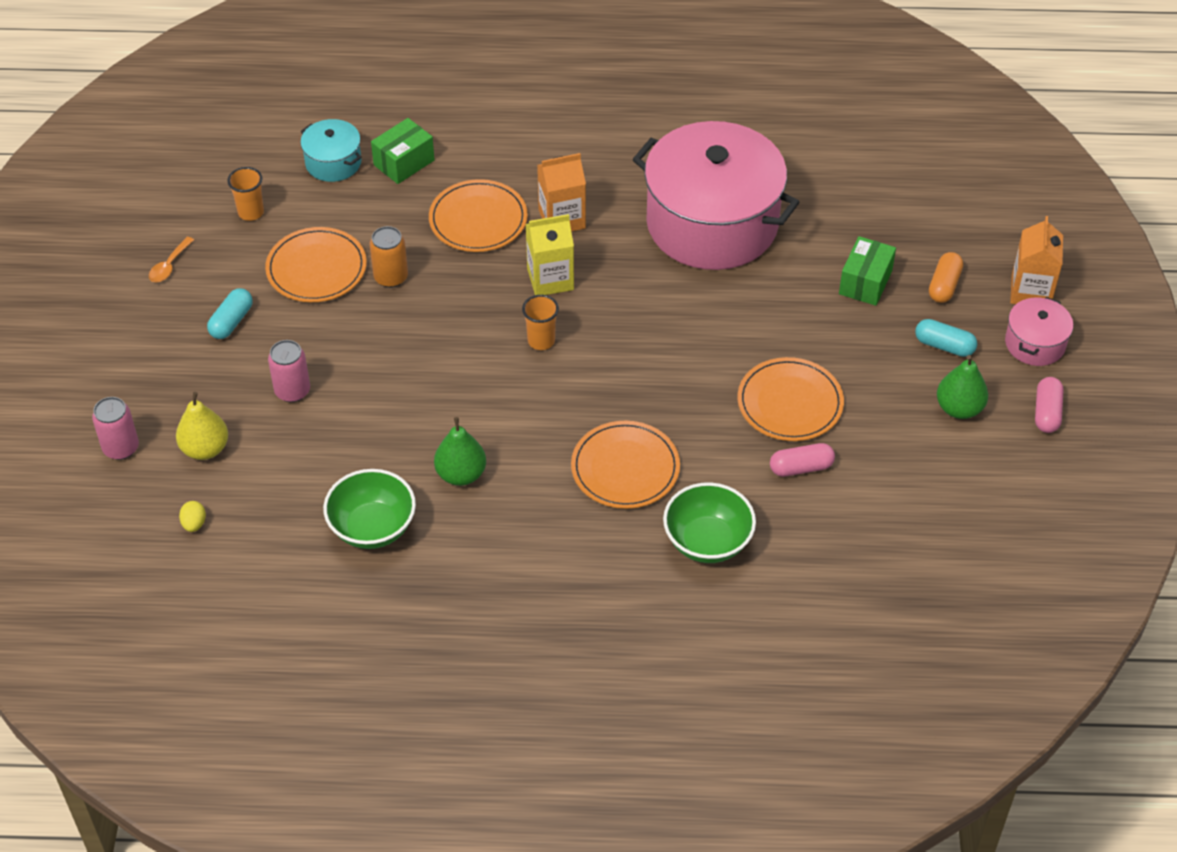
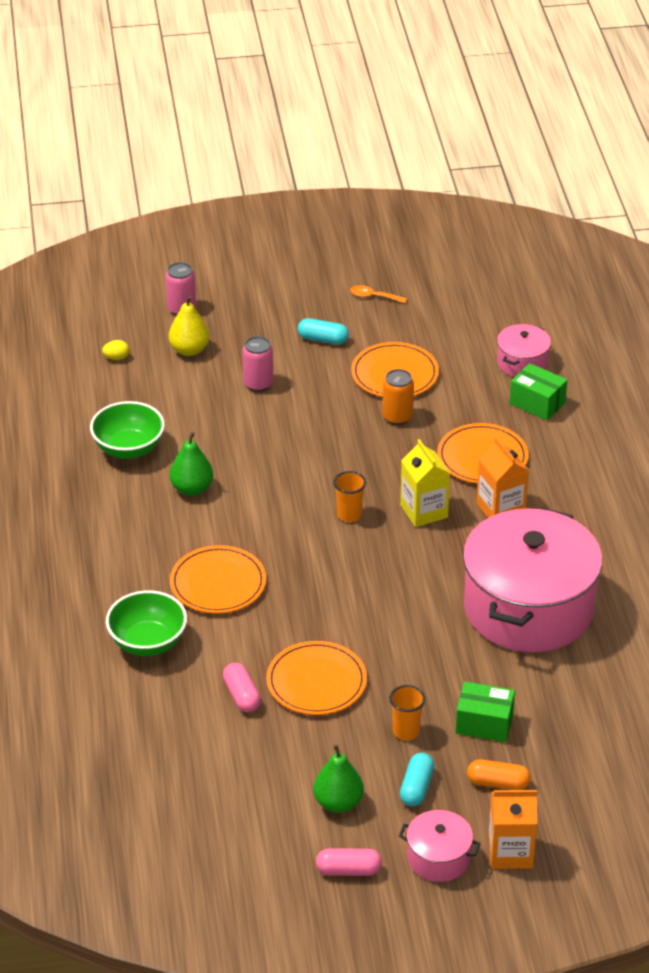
camera: 80 degrees right, 10 degrees down
(251, 212) = (447, 328): orange cup -> orange cup (406, 731)
(333, 162) = (522, 363): turquoise pot -> pink pot

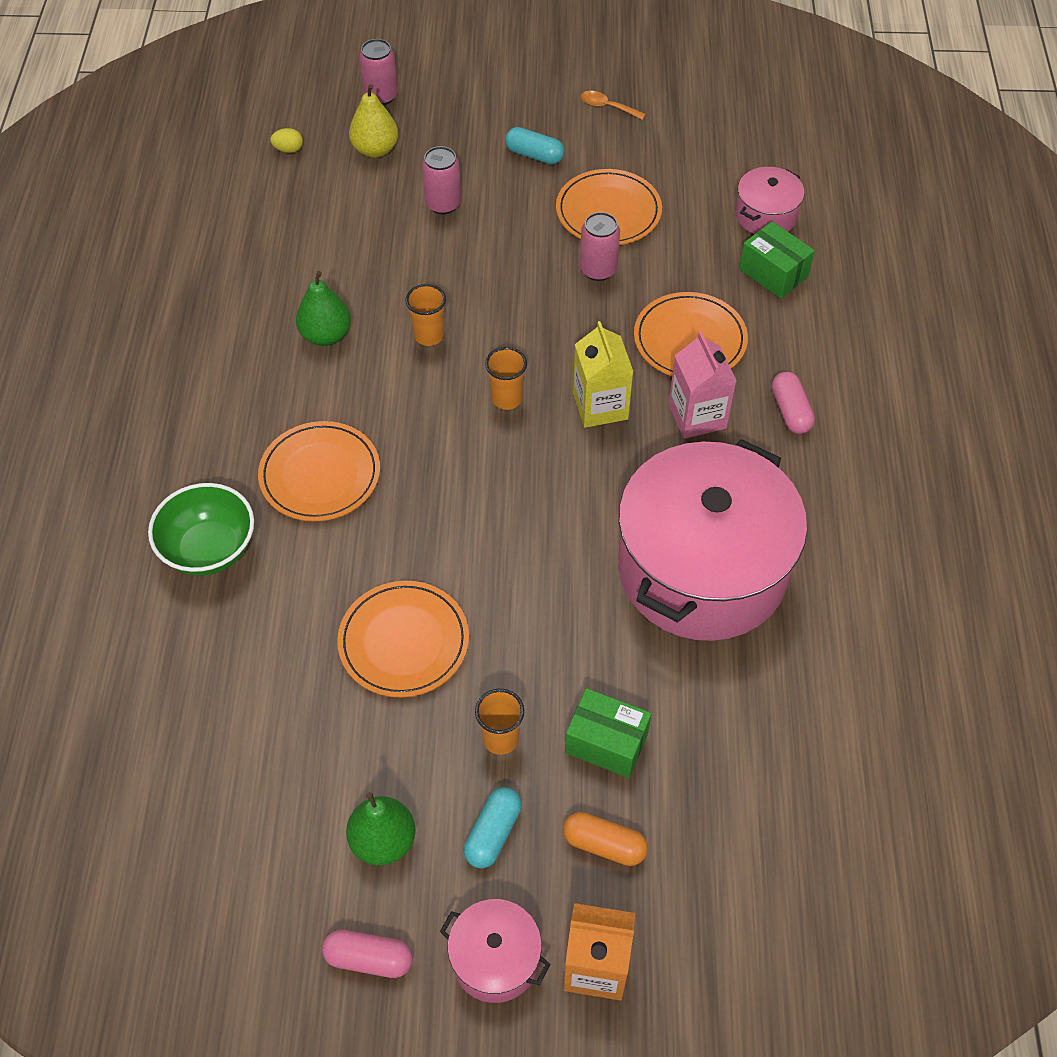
camera: 10 degrees right, 15 degrees up
(129, 449) = (267, 271): green bowl -> none
(242, 695) = (303, 648): pink capsule -> pink capsule (790, 411)
(275, 479) = (429, 336): none -> orange cup
(397, 417) = (598, 270): orange can -> pink can
(500, 509) = (697, 416): orange carton -> pink carton

